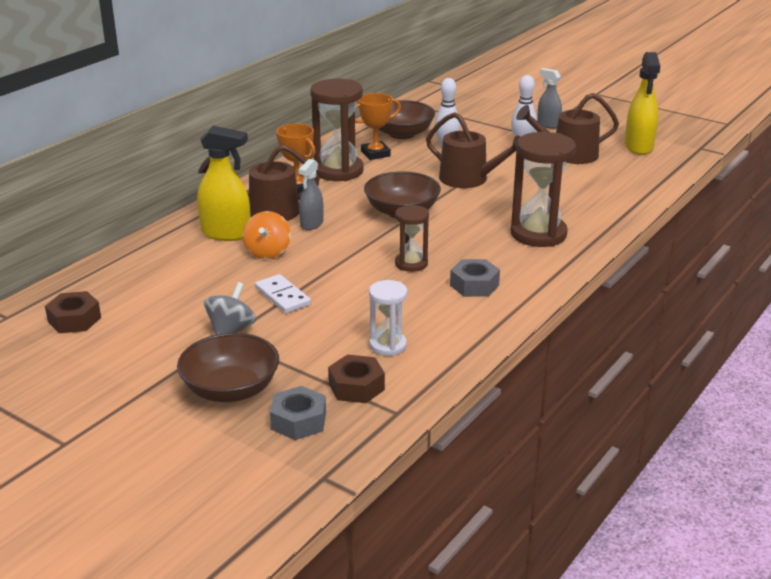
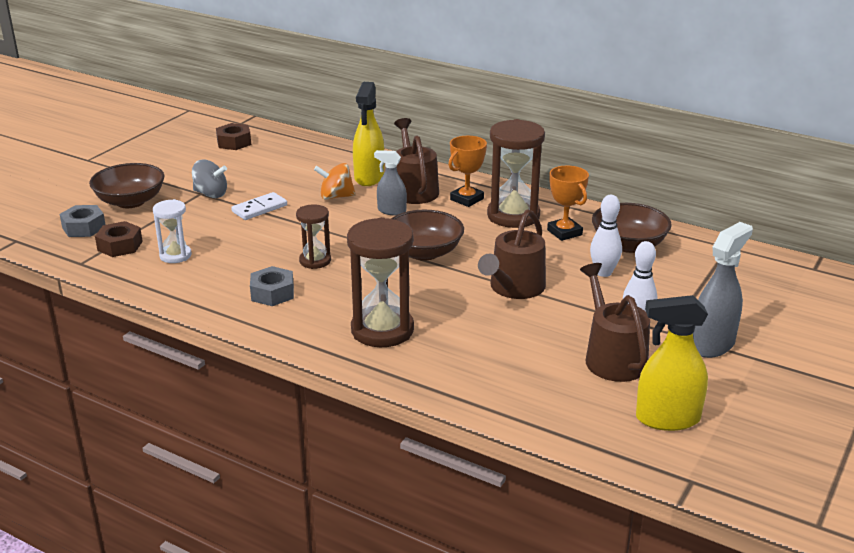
camera: 85 degrees right, 0 degrees up
(548, 124) = (712, 344): grey spray bottle -> grey spray bottle, size x1.61

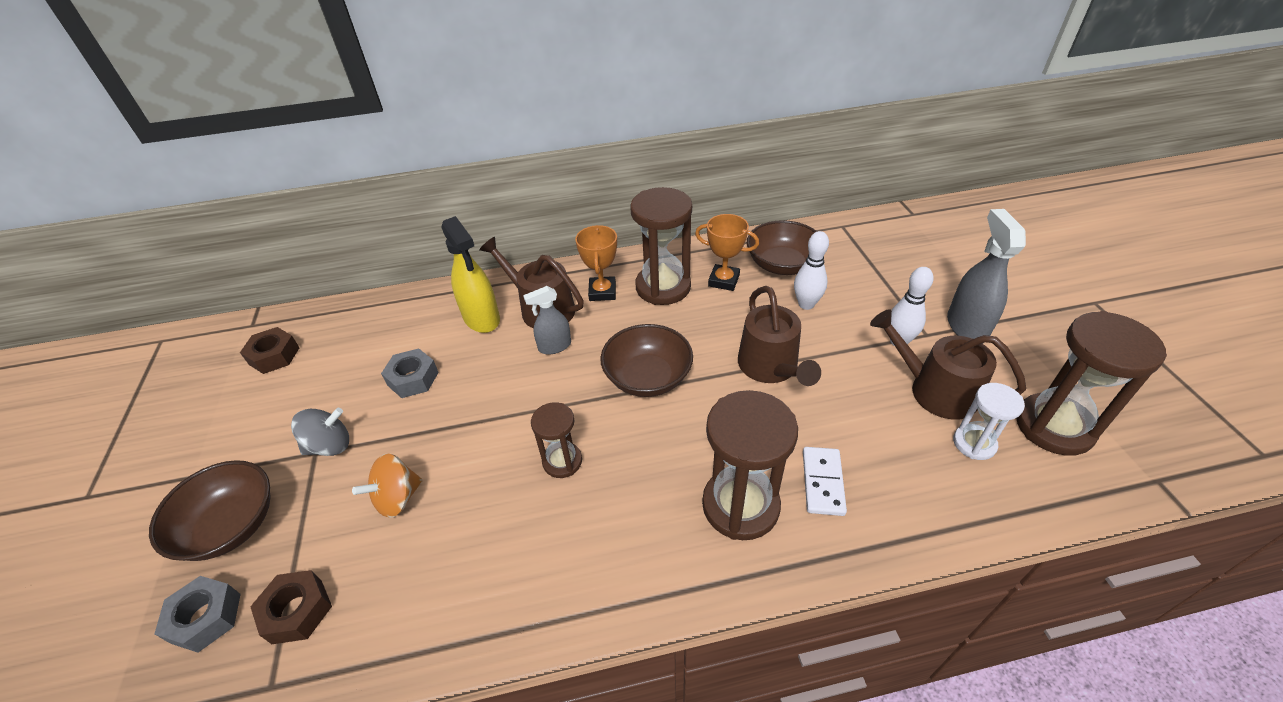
camera: 40 degrees left, 15 degrees up
(175, 255) = (393, 571): white hourglass -> white hourglass (974, 443)
(259, 208) = (414, 430): white domino -> white domino (822, 482)
(272, 293) = (575, 542): grey nut -> grey nut (413, 379)
(336, 196) = (478, 362): orange spinning top -> orange spinning top (397, 498)
(667, 419) = (1054, 427): yellow spray bottle -> brown hourglass

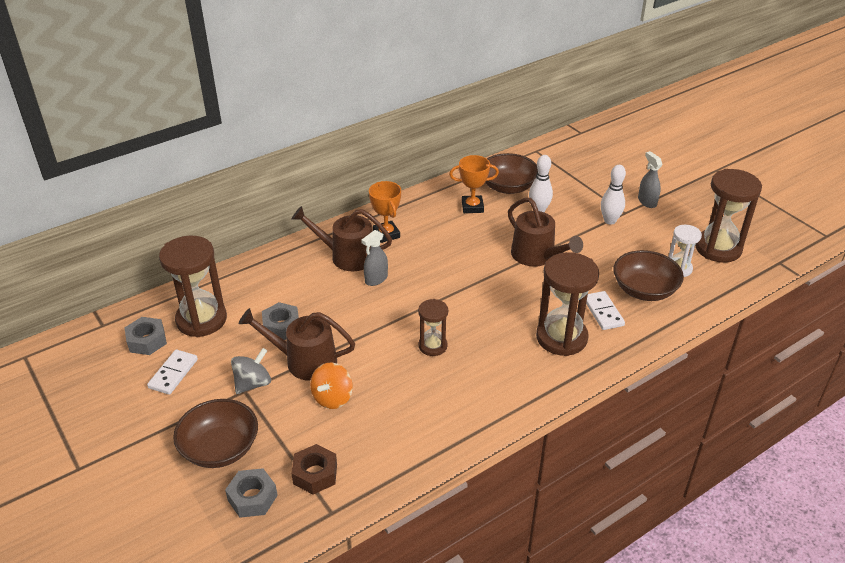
camera: 25 degrees left, 5 degrees down
(265, 405) = (173, 373): none -> white domino
(274, 356) = (147, 341): brown nut -> grey nut
(482, 318) = (304, 274): yellow spray bottle -> none
(647, 377) = (457, 282): brown bowl -> brown bowl (644, 290)
(663, 287) = (430, 221): brown hourglass -> brown hourglass (201, 320)
(935, 390) = (644, 244): brown watering can -> brown watering can (304, 361)
(966, 326) = (647, 202): grey spray bottle -> grey spray bottle, size x0.62

